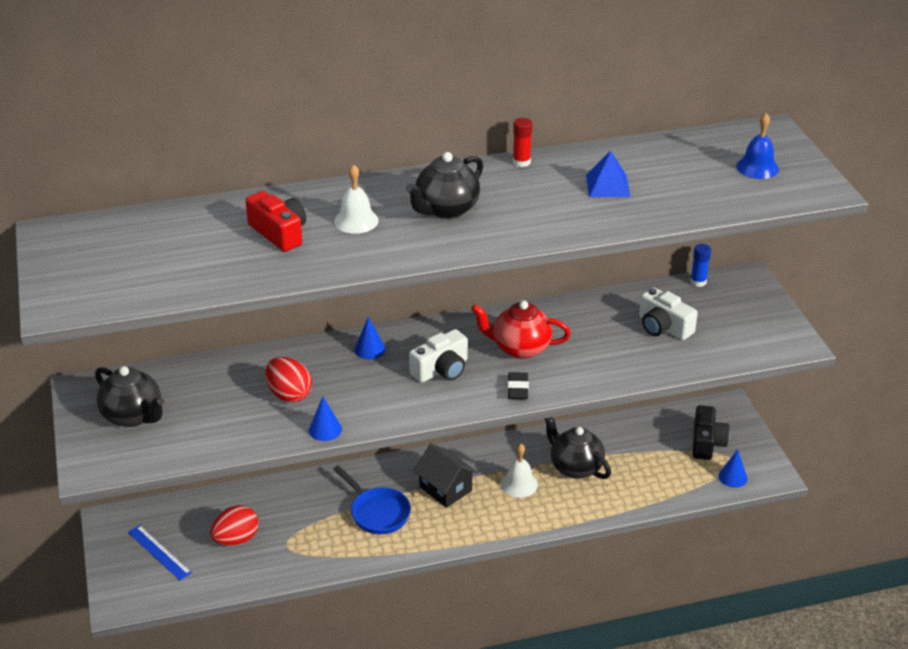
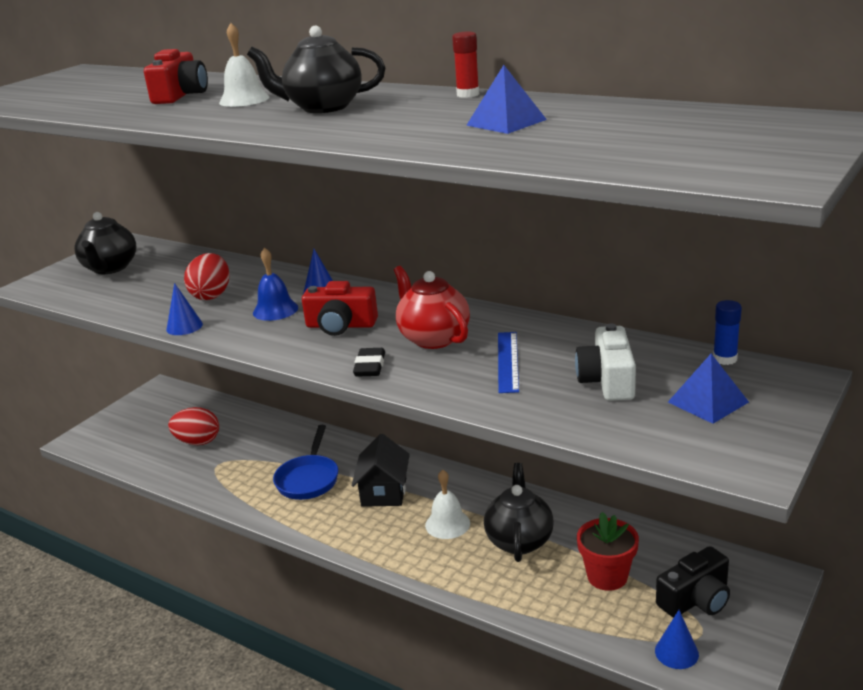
camera: 50 degrees right, 10 degrees down
(159, 552) = (148, 423): blue ruler -> blue ruler (507, 361)
(441, 370) = (340, 325): white camera -> red camera
(518, 389) = (370, 366): black eraser -> black eraser turned 45 degrees counterclockwise
(650, 458) = (607, 576): none -> red flower pot
(728, 315) = (708, 402): none -> blue pyramid
(757, 167) = (724, 143): blue bell -> blue bell (275, 310)

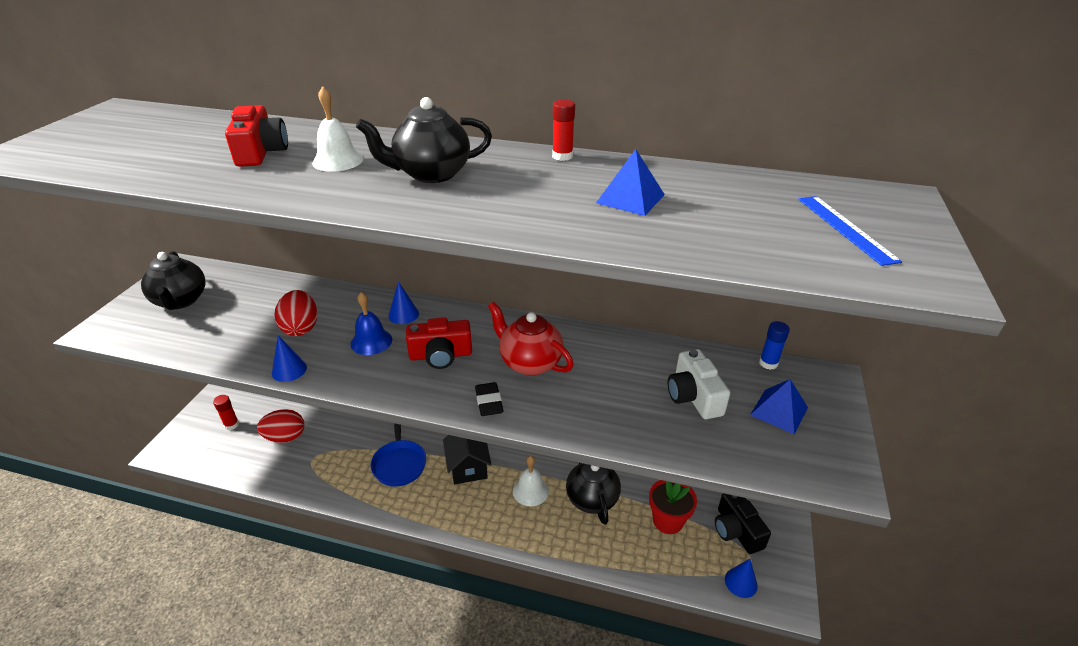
camera: 20 degrees left, 10 degrees up
(148, 425) = (231, 425): none -> red glue stick
(507, 361) = (604, 383): blue ruler -> blue ruler (845, 228)
(696, 599) = (736, 530): black camera -> black camera turned 120 degrees clockwise

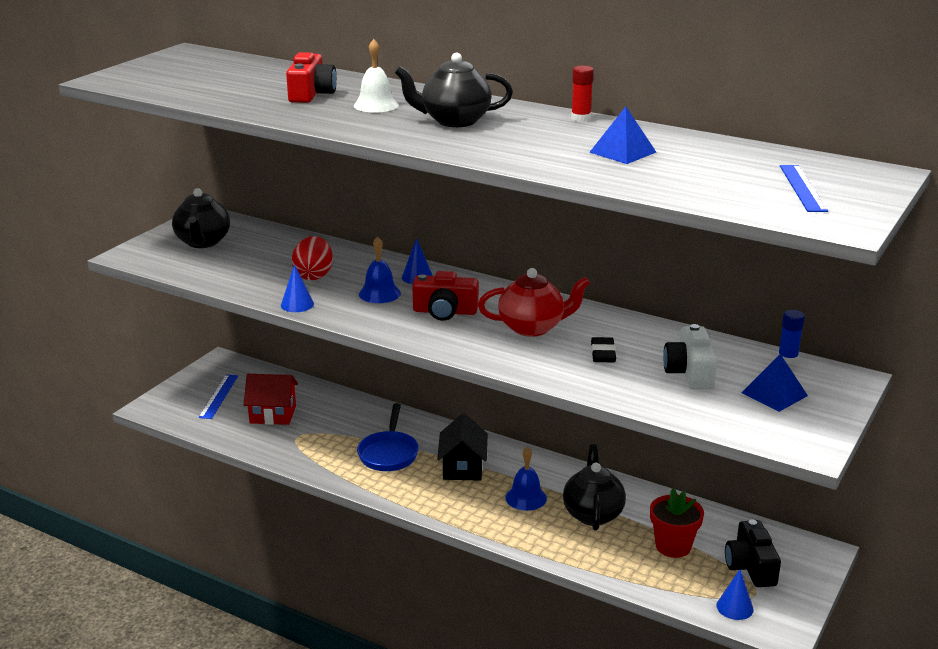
camera: 15 degrees right, 10 degrees down
(231, 425) = (219, 396): red glue stick -> blue ruler
(285, 437) = (273, 414): red egg -> red house
(489, 402) = (480, 350): black eraser -> black eraser (603, 354)
(530, 362) = (532, 328): red teapot -> red teapot turned 120 degrees clockwise
(530, 491) = (526, 498): white bell -> blue bell

